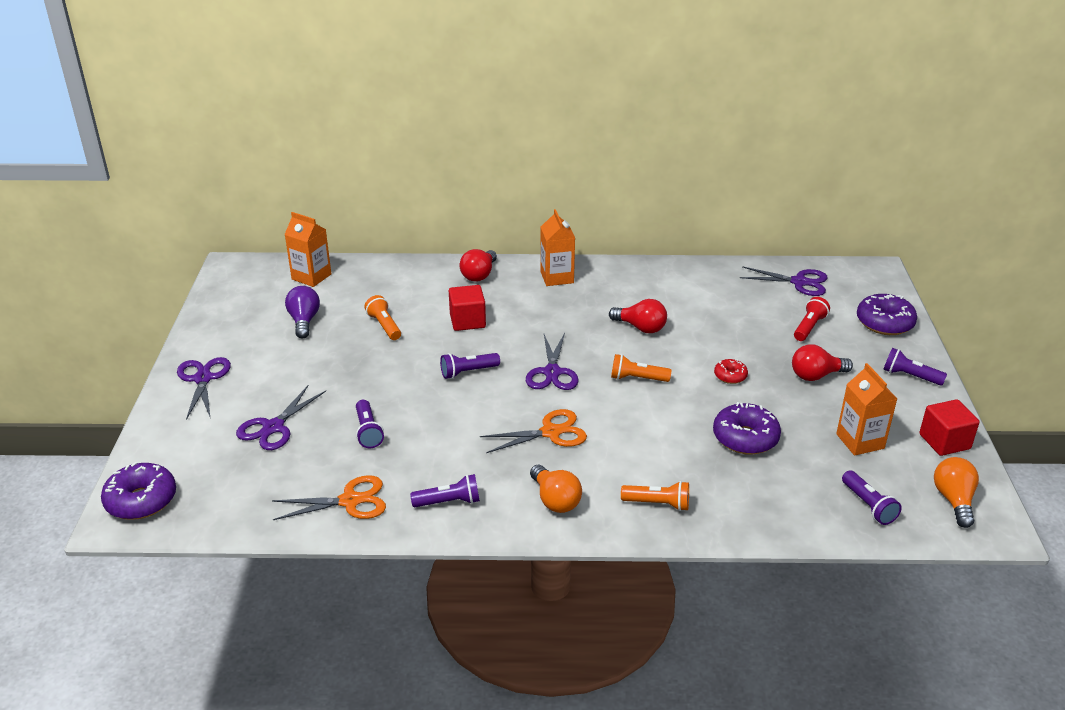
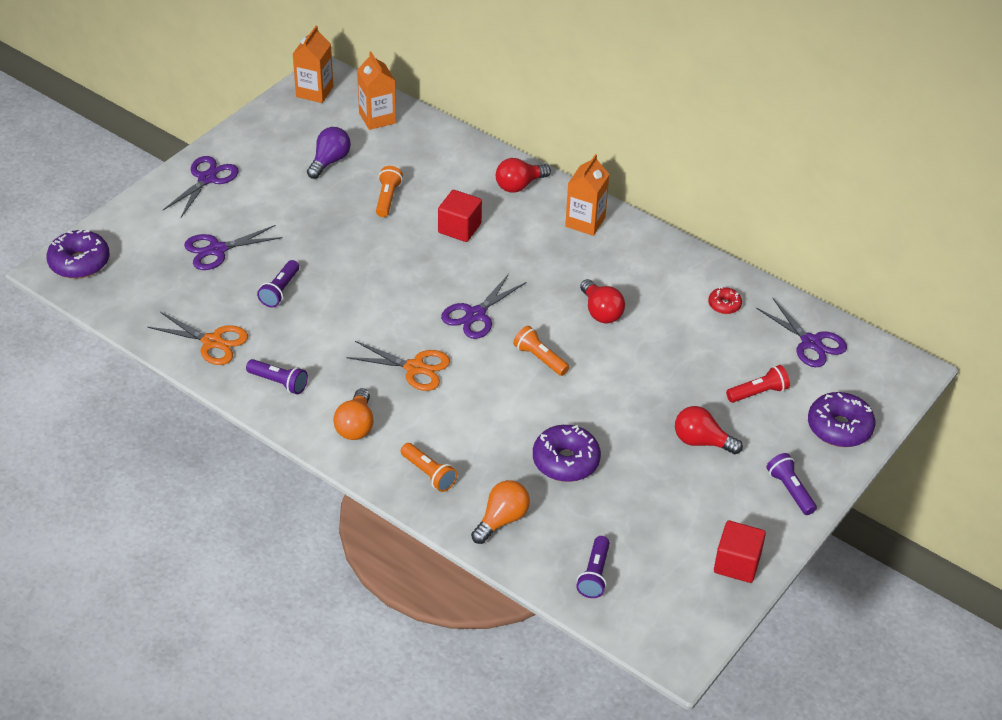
camera: 35 degrees right, 10 degrees up
(468, 372) = (408, 278): purple flashlight -> none
(730, 376) = (623, 400): red donut -> red donut (724, 305)
(860, 441) = (661, 520): orange carton -> orange carton (314, 92)
(953, 500) = (673, 614): orange light bulb -> orange light bulb (502, 520)

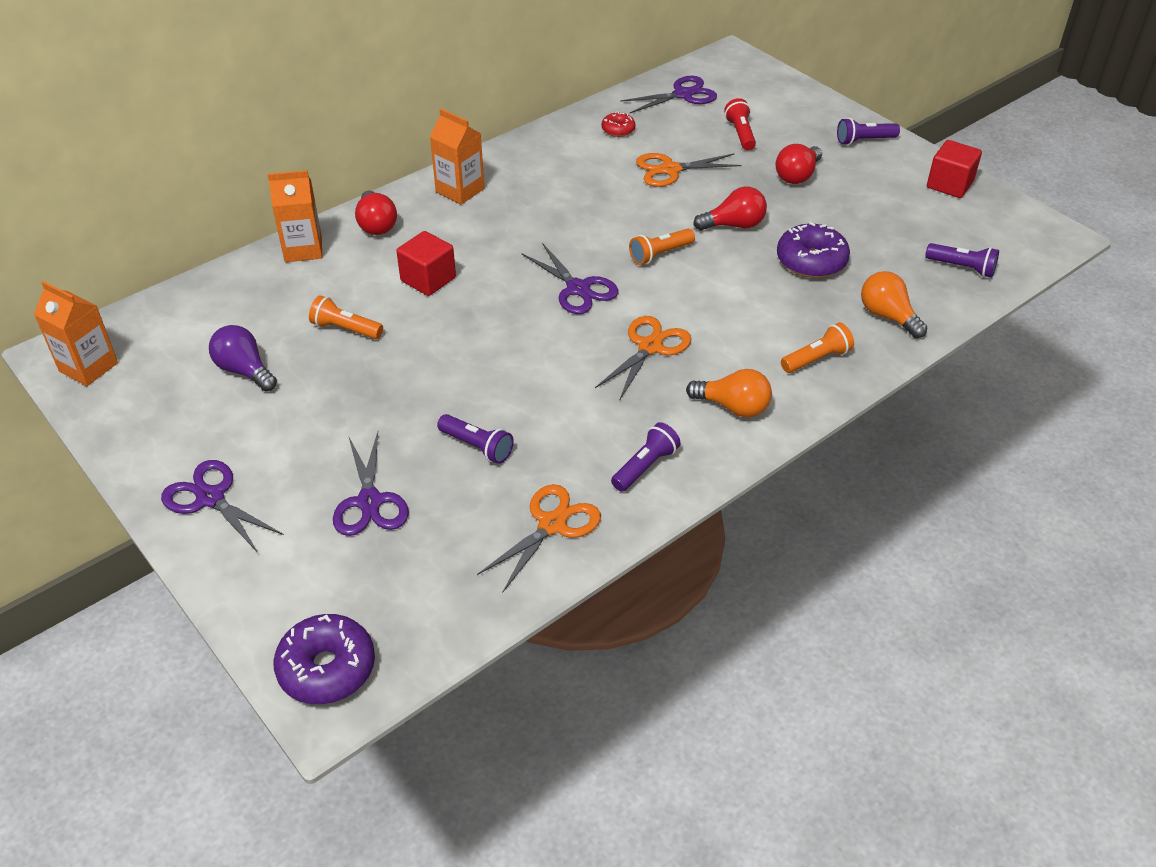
camera: 75 degrees left, 0 degrees up
(377, 118) = (183, 317): orange carton -> orange carton (303, 249)
(601, 312) = (602, 203): red light bulb -> red light bulb (734, 225)
(673, 349) = (670, 170): none -> orange scissors
(839, 427) = (792, 102): purple donut -> none

